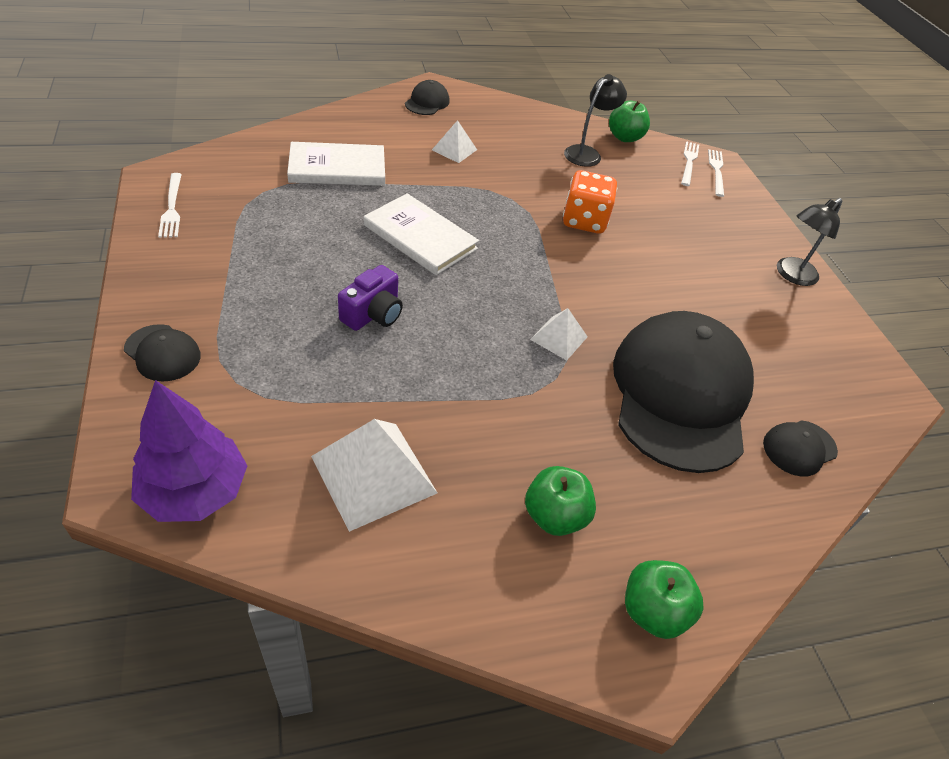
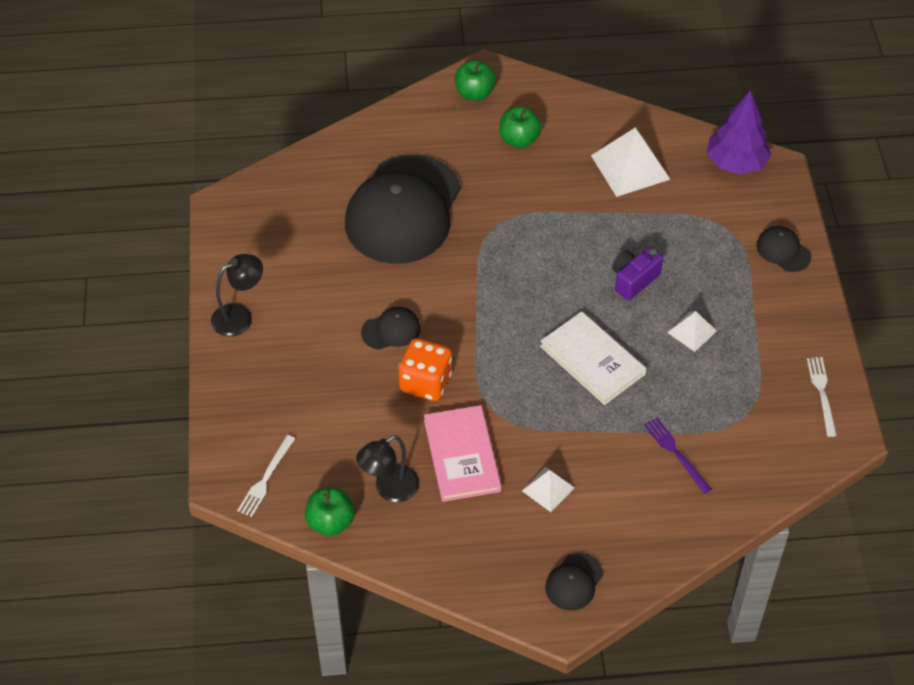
camera: 165 degrees left, 5 degrees up
(337, 168) = (676, 453): white book -> purple fork
(534, 171) = (462, 455): none -> pink book
(559, 338) = (485, 257): white pyramid -> white pyramid (691, 331)
(716, 171) = (238, 464): white fork -> none
(799, 448) = (332, 170): black cap -> black cap (391, 330)

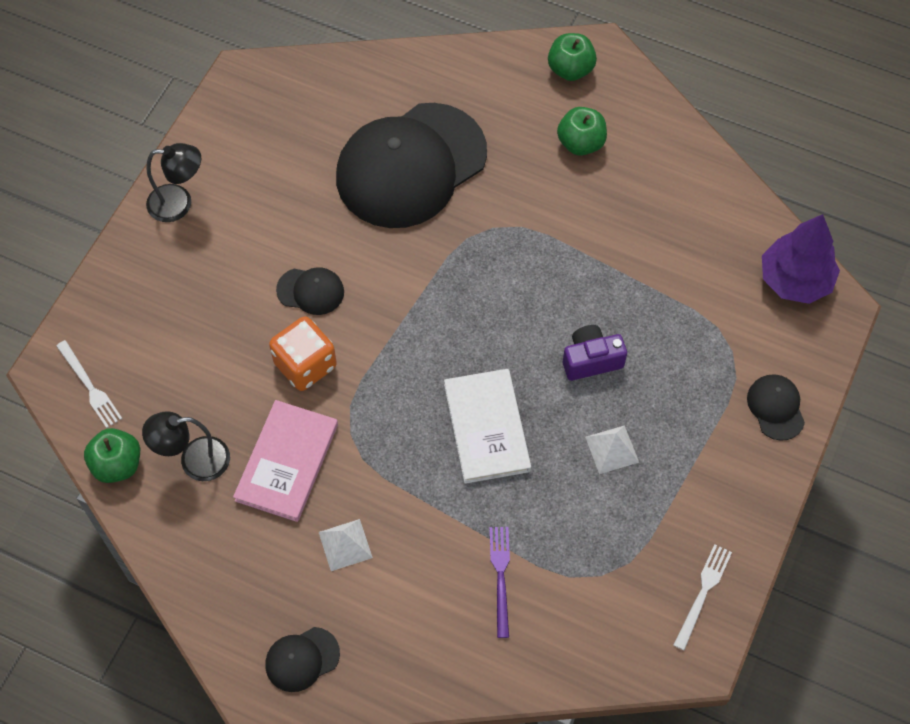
camera: 30 degrees right, 10 degrees up
(266, 478) = (90, 386): white fork -> white fork turned 90 degrees counterclockwise
(630, 167) = (676, 230): white pyramid -> none

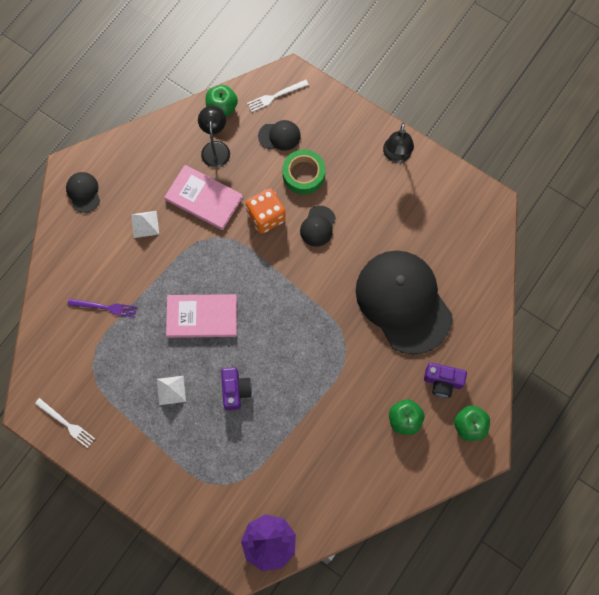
camera: 100 degrees right, 10 degrees up
(225, 324) = (303, 174): none -> green tape
(486, 427) = (202, 317): white book -> pink book
(517, 106) = (442, 382): none -> purple camera
(775, 407) = (177, 503): black cap -> black cap (279, 136)

